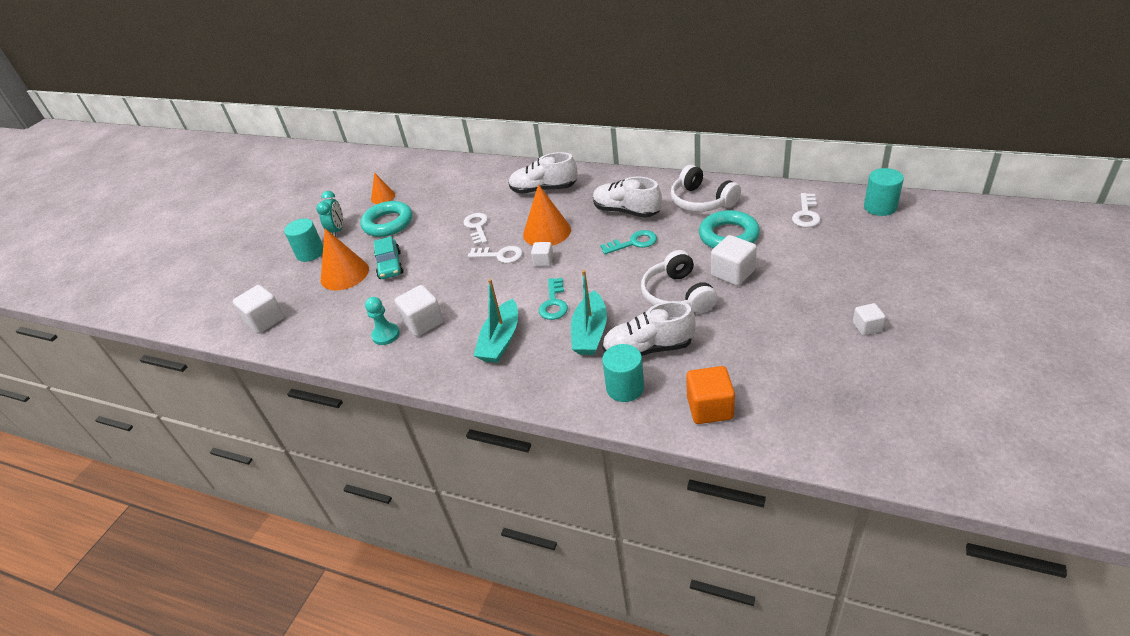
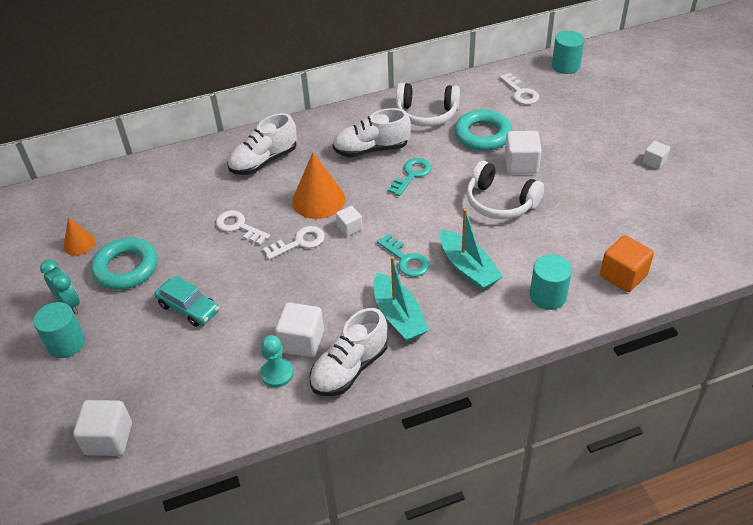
camera: 45 degrees left, 5 degrees up
(344, 274) = (144, 343): orange cone -> none
(648, 349) = (529, 256): white shoe -> white shoe (350, 368)

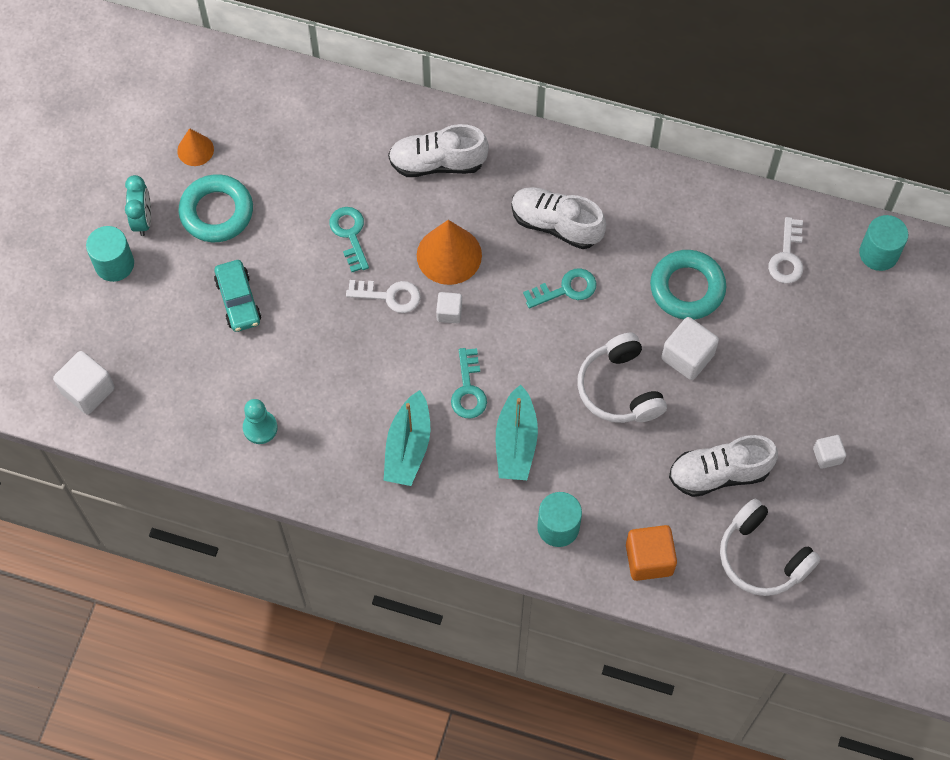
camera: 35 degrees right, 20 degrees up
(239, 227) = (350, 235): white key -> turquoise key
(302, 341) = (305, 410): white cube -> none
(350, 368) = (322, 468): white shoe -> white shoe (719, 473)
(426, 114) = (656, 215): white headphones -> white headphones (762, 557)

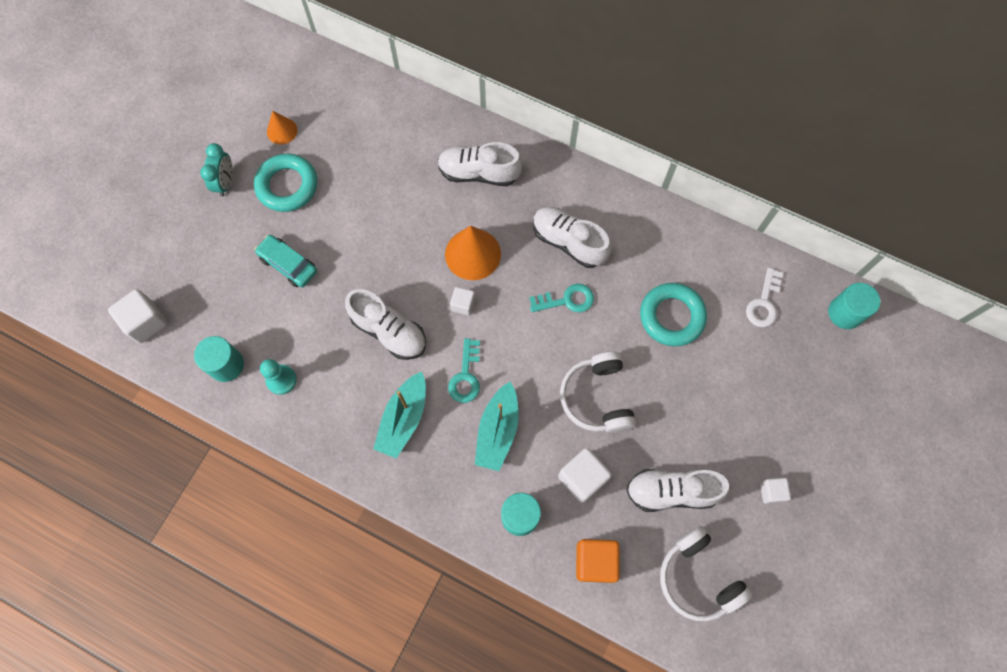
camera: 10 degrees right, 5 degrees up
(114, 264) = (193, 216): turquoise cylinder -> turquoise cylinder (226, 365)
(238, 300) = (288, 264): turquoise car -> turquoise car turned 135 degrees clockwise
(350, 235) = (393, 223): turquoise key -> none
(371, 355) = (389, 331): none -> white shoe
(389, 296) = (415, 281): white key -> none
(687, 356) = (661, 378): white cube -> white cube (582, 478)

